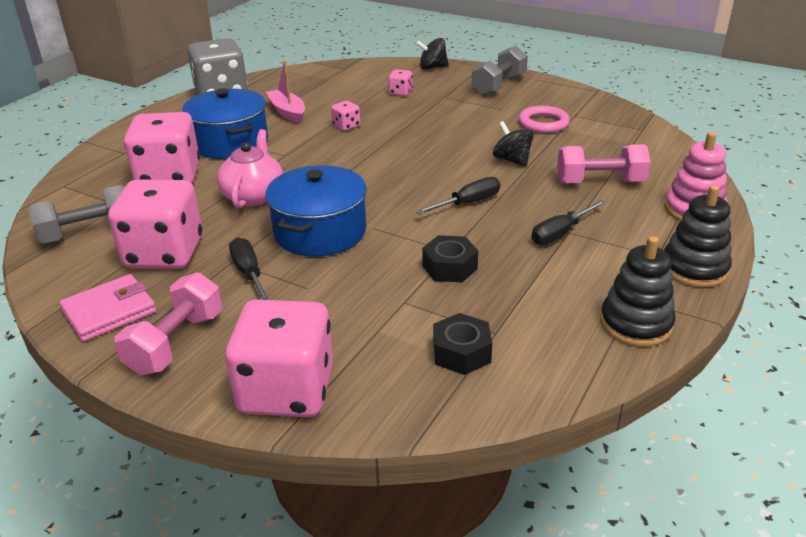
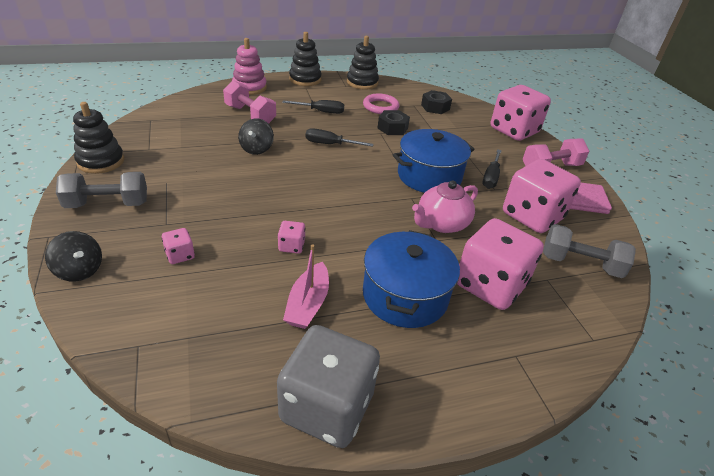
camera: 140 degrees left, 5 degrees up
(543, 123) = (179, 156): pink ring -> pink ring (380, 107)
(572, 95) = (101, 161): none -> black stacking toy

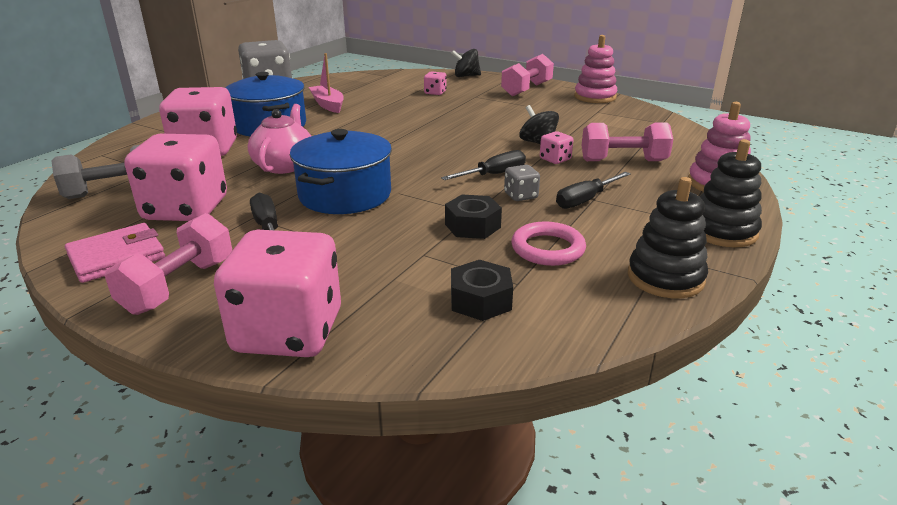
camera: 140 degrees right, 10 degrees down
(101, 161) = (595, 97): black stacking toy -> pink stacking toy
(107, 204) = (526, 89): grey dumbbell -> pink dumbbell
(291, 246) = (381, 115): pink dice -> pink dice (555, 159)
(343, 128) = (520, 196): none -> grey dice

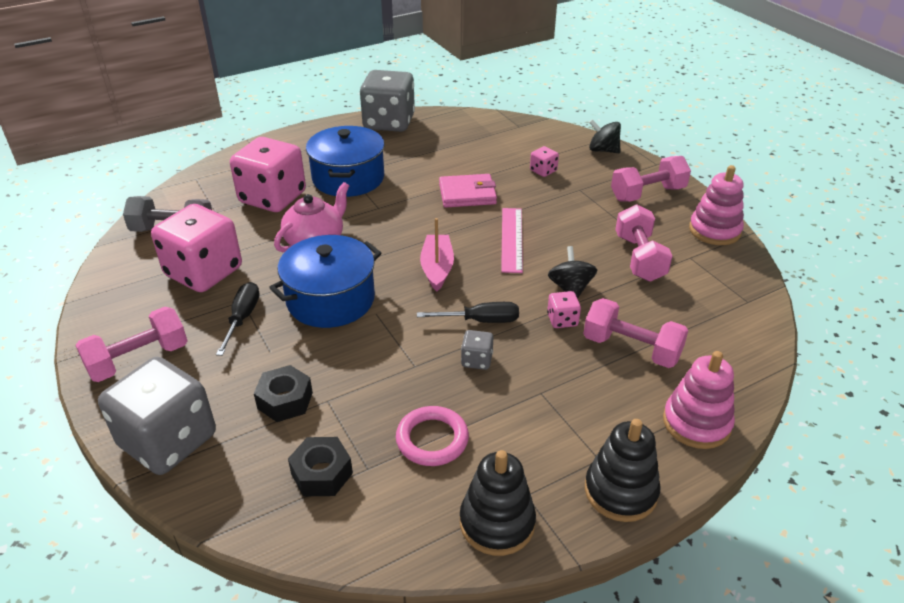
camera: 30 degrees right, 10 degrees up
(117, 257) = (124, 310): pink wallet -> pink wallet (467, 194)
(288, 332) = (168, 441): pink dice -> grey dice
(328, 105) = (423, 161): pink boat -> pink boat (437, 268)
(458, 129) = (512, 239): none -> pink ruler
(472, 226) = (397, 383): black nut -> black nut (285, 400)
(565, 119) = (639, 258): none -> pink dumbbell
(585, 200) = (531, 391): black screwdriver -> none

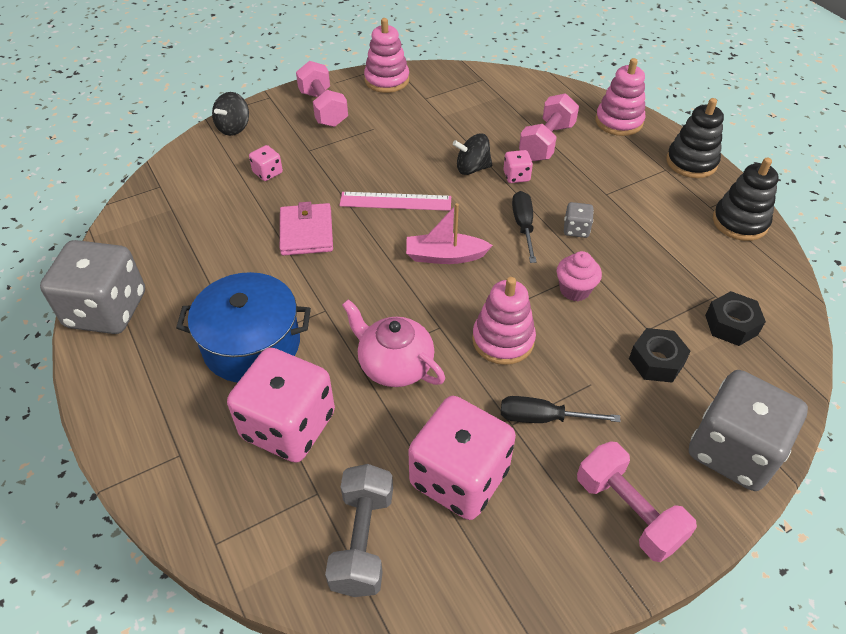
camera: 90 degrees left, 10 degrees up
(330, 300) = (503, 340): blue pot -> pink stacking toy
(387, 351) = (574, 290): none -> pink cupcake
(432, 439) = (674, 257): pink ring -> none
(639, 258) = (427, 125): pink dumbbell -> none

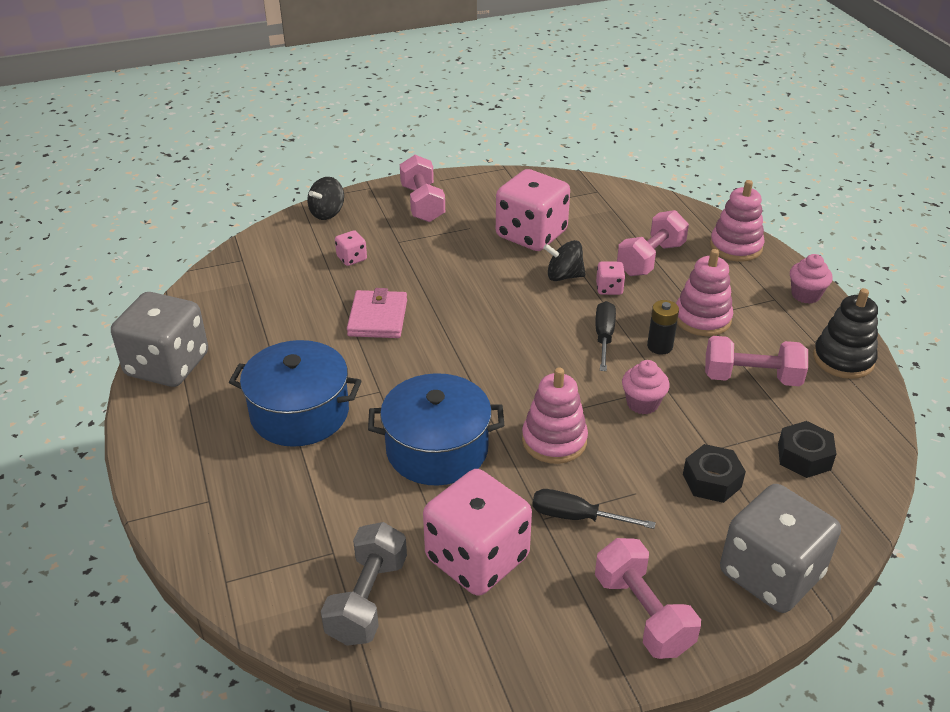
camera: 10 degrees right, 10 degrees down
(288, 426) = (319, 489): pink dice -> pink dice (531, 234)
(387, 80) = (495, 182): pink stacking toy -> pink stacking toy (702, 318)
(394, 365) = (437, 449): pink teapot -> blue pot
(395, 201) = (475, 299): pink ruler -> none
(445, 256) = (514, 356): pink boat -> none
(576, 229) = (659, 346): grey dice -> black battery
(665, 251) = (751, 378): none -> pink dumbbell
(691, 162) = (805, 295): black stacking toy -> pink cupcake

